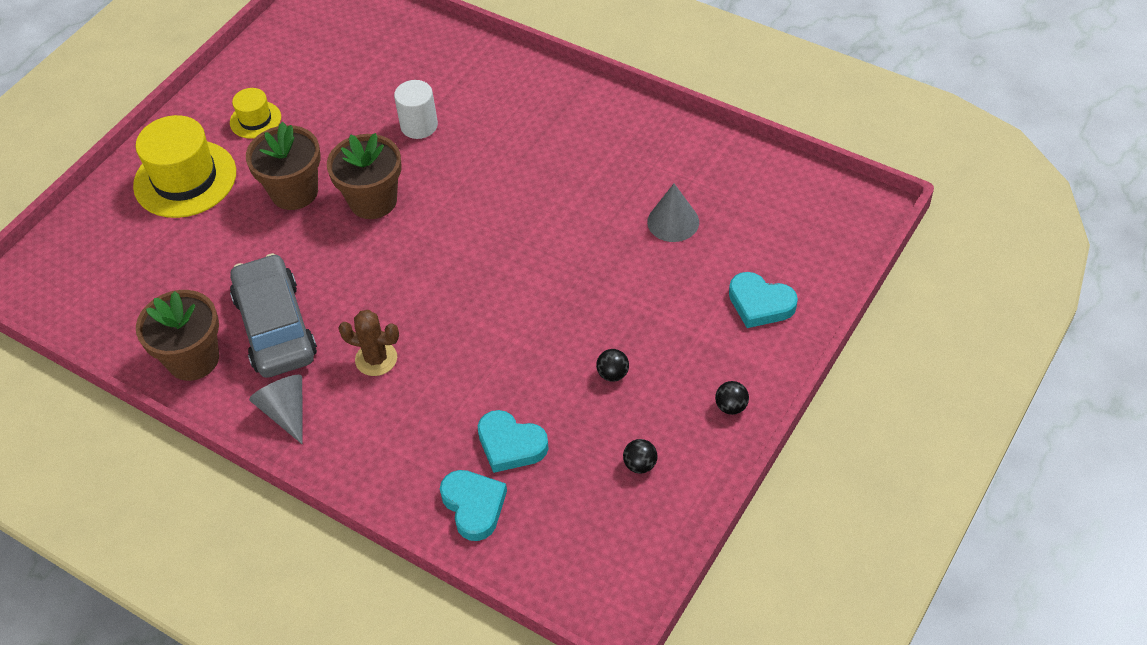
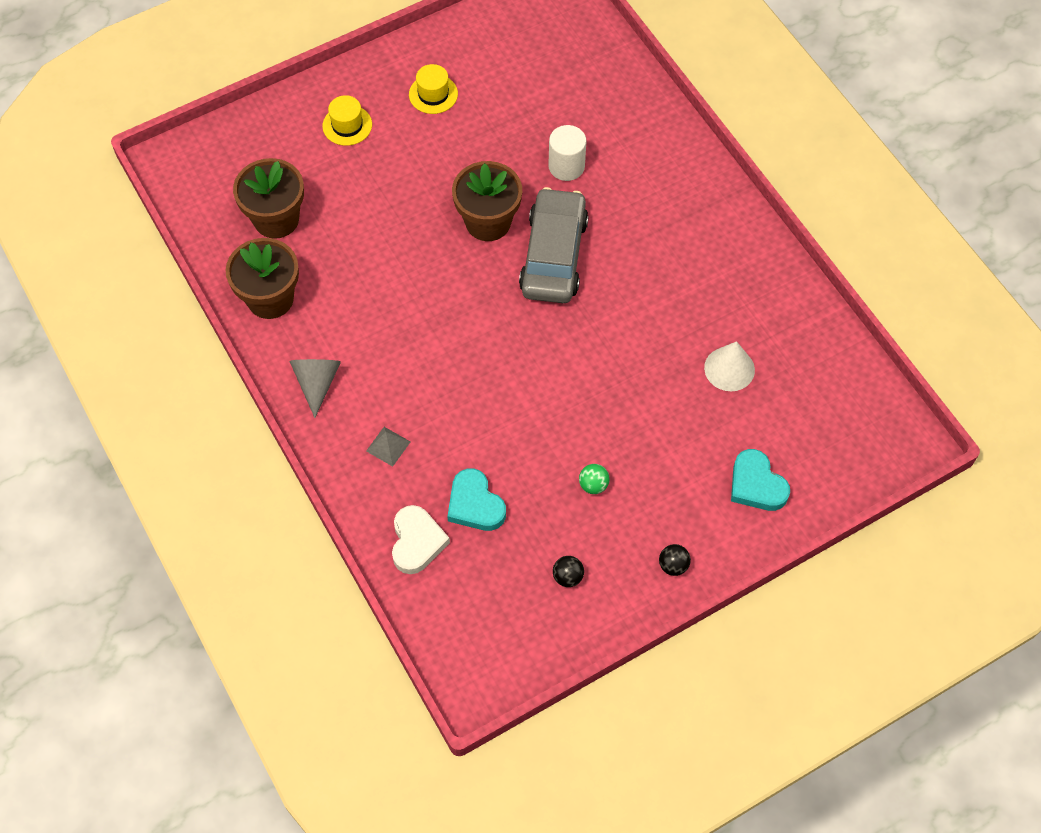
camera: 25 degrees right, 10 degrees up
(185, 179) = (347, 125): yellow hat -> yellow hat, size x0.52
(275, 327) = (348, 302): grey car -> grey car (553, 255)
(294, 192) = (428, 181): brown flower pot -> brown flower pot (276, 219)
(376, 359) = (411, 372): brown cactus -> none
(392, 434) = (388, 446): none -> grey pyramid
(474, 506) = (417, 542): turquoise heart -> white heart
(613, 374) = (593, 485): black ball -> green ball
(673, 222) = (729, 369): grey cone -> white cone

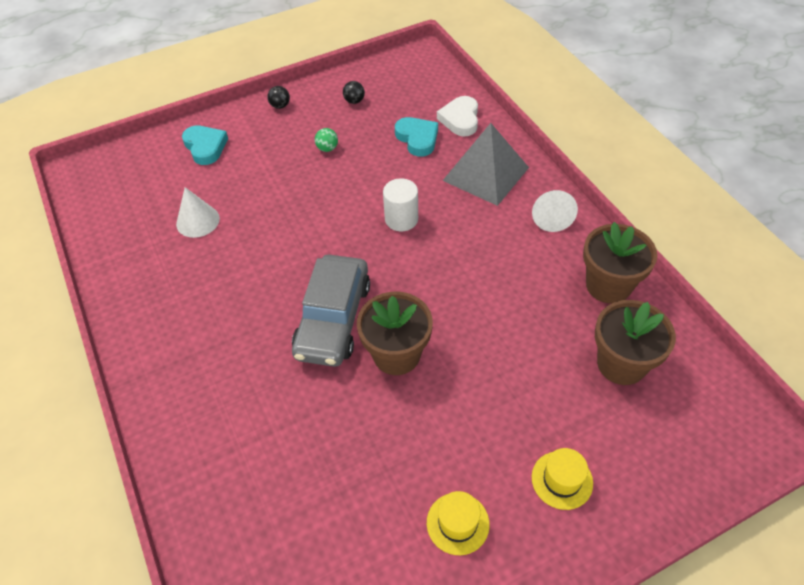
camera: 175 degrees left, 10 degrees down
(317, 383) = (551, 217): grey cone -> white cone
(388, 446) = (485, 173): grey pyramid -> grey pyramid, size x2.44
(566, 166) = (305, 416): white cylinder -> white cylinder (401, 219)

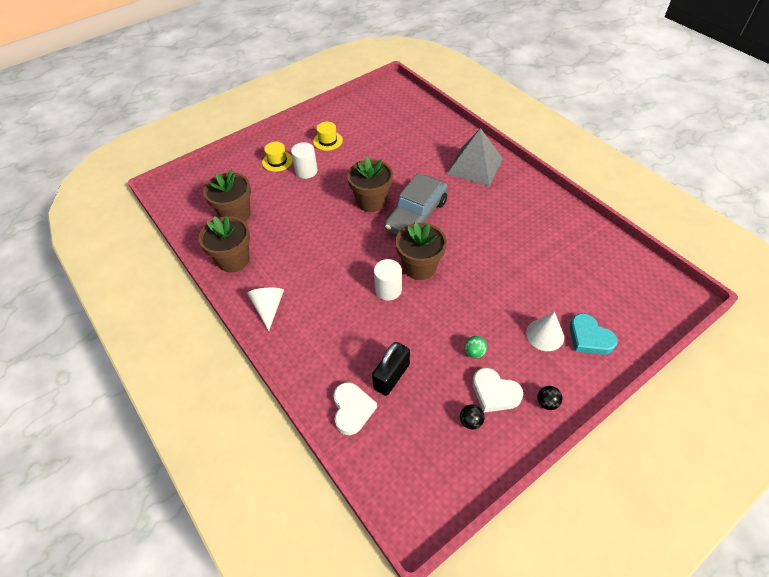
camera: 170 degrees right, 0 degrees up
(198, 221) = (547, 266): white cone -> white cone (545, 335)
(323, 117) = (495, 393): none -> white heart
(333, 319) = (416, 215): grey car -> grey car turned 150 degrees counterclockwise
(354, 241) = (420, 267): none -> brown flower pot
(417, 139) = (391, 376): turquoise heart -> black padlock
(485, 173) = (323, 344): grey pyramid -> grey pyramid (475, 166)
(503, 442) = (306, 171): none -> white cylinder

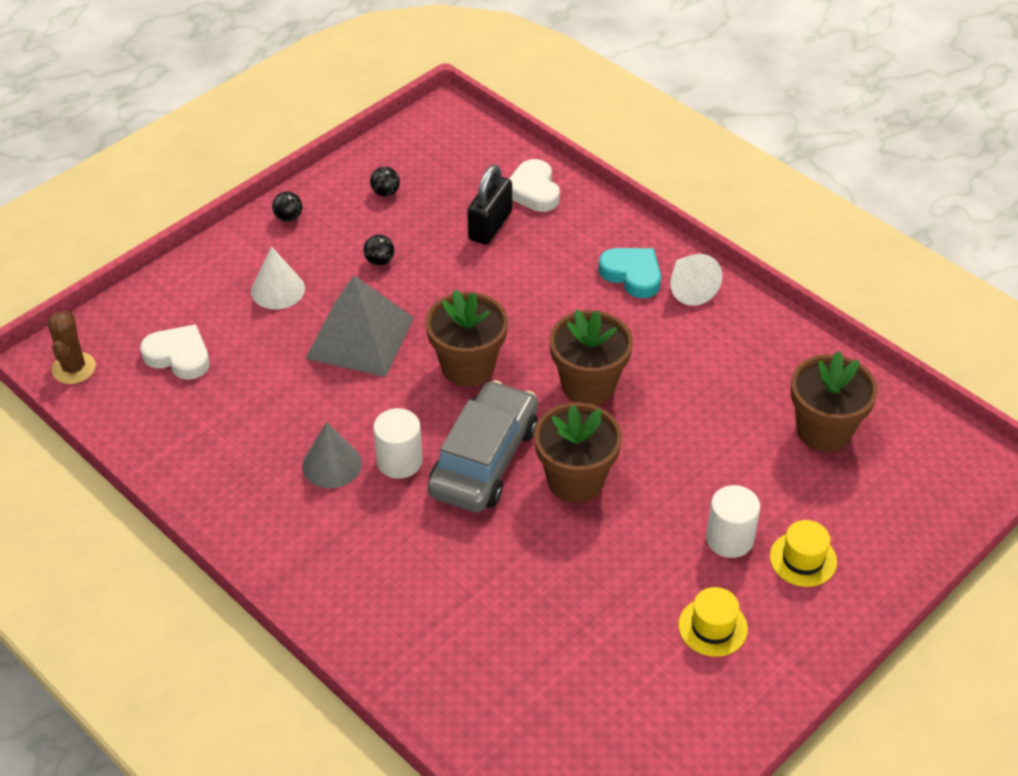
camera: 170 degrees right, 5 degrees down
(233, 260) = (782, 351): brown flower pot -> brown flower pot (588, 385)
(388, 290) = (513, 328): white cylinder -> white cylinder (399, 461)
(474, 352) = (379, 261): green ball -> black ball
(475, 166) = (371, 584): grey pyramid -> grey pyramid (360, 337)
(495, 393) = (354, 221): white heart -> white heart (179, 356)
(498, 219) = (332, 464): none -> grey cone
(589, 338) = (215, 291): turquoise heart -> turquoise heart (632, 275)
(666, 288) = (74, 368): none -> brown cactus

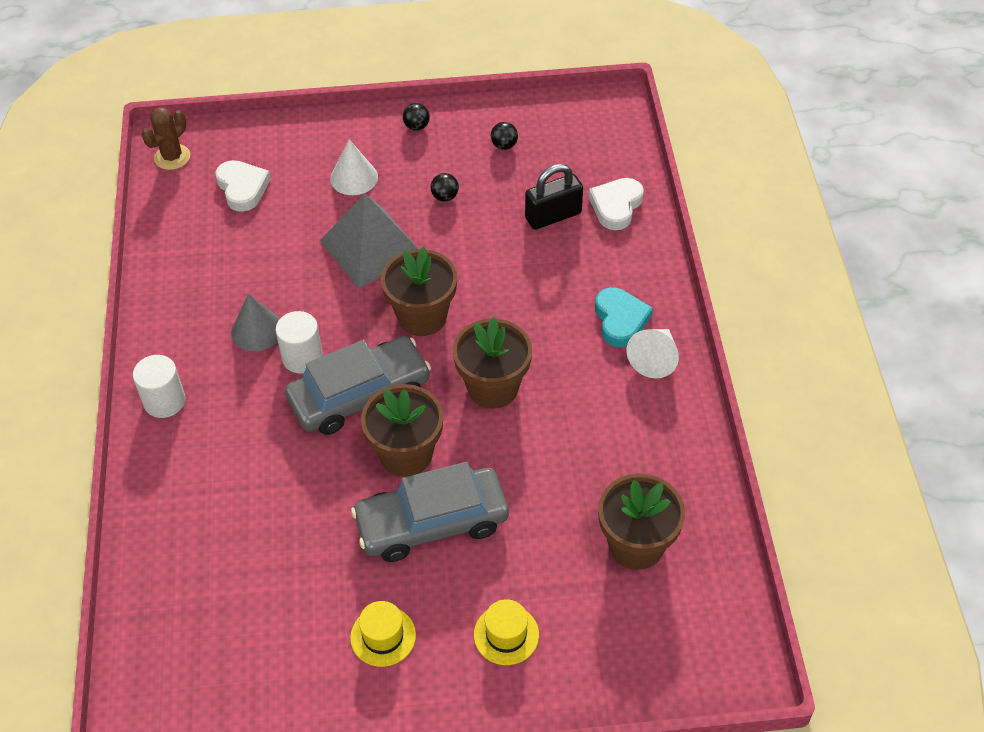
camera: 40 degrees right, 5 degrees up
(655, 517) = (432, 523): none -> grey car
(729, 539) = (468, 578): white cylinder -> white cylinder (164, 401)

